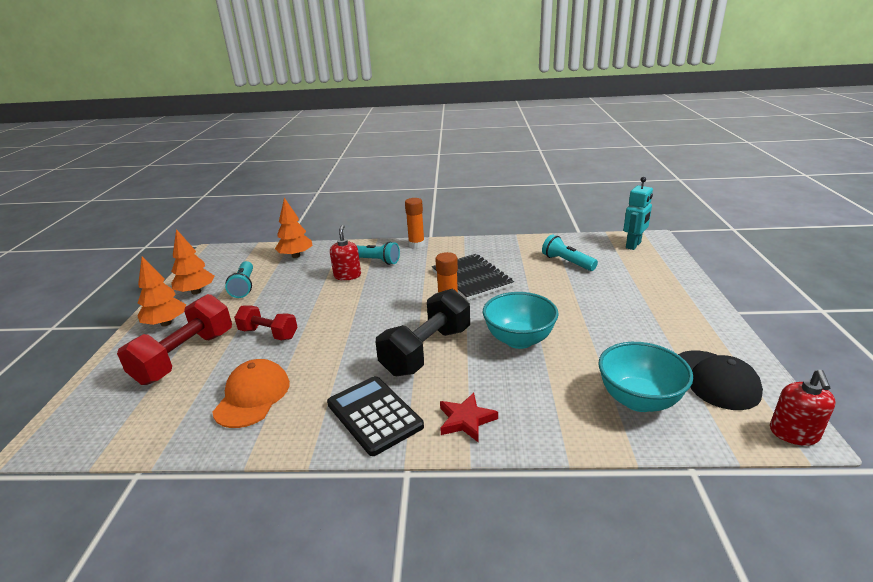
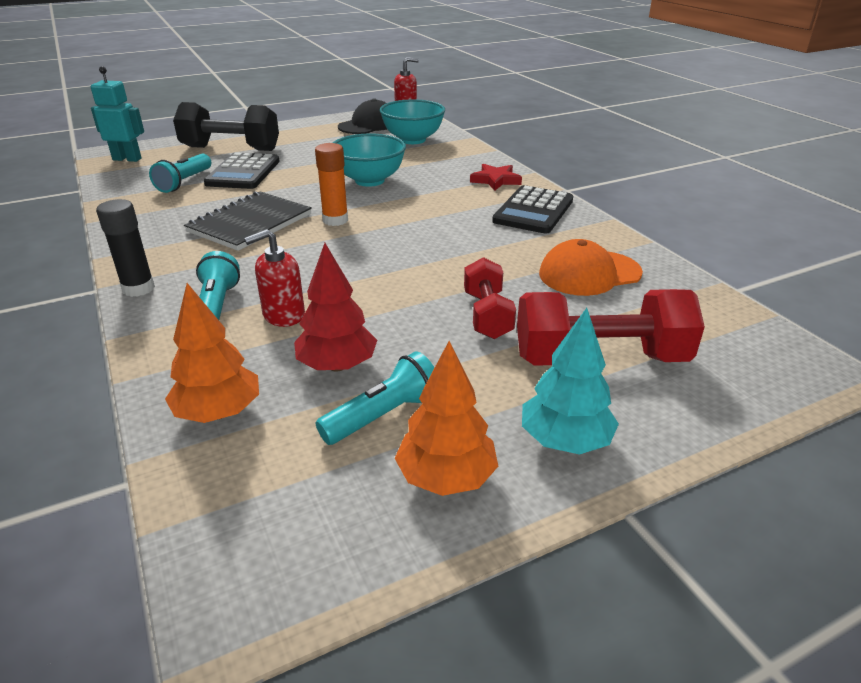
camera: 120 degrees left, 5 degrees up
(166, 323) = (565, 440): orange tree -> turquoise tree
(289, 282) = (337, 365): none -> red tree
(416, 244) = (138, 288): orange glue stick -> black glue stick
(427, 351) = (424, 212): black dumbbell -> black dumbbell (231, 149)
(576, 285) = (243, 172): none -> black calculator

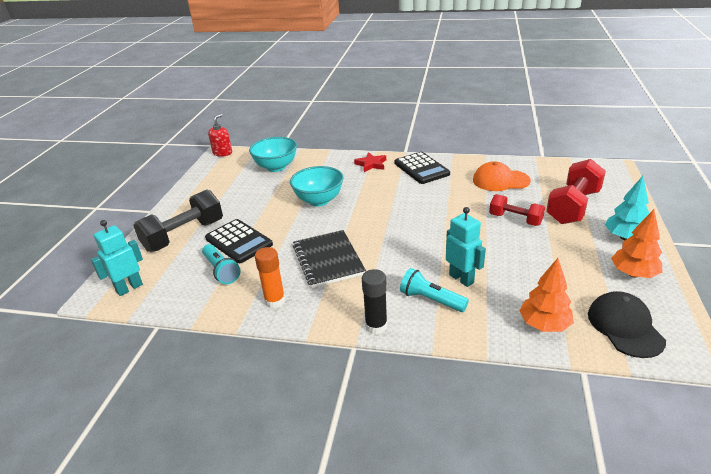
camera: 50 degrees left, 0 degrees up
(283, 315) = (461, 278): red soap dispenser -> turquoise robot
(335, 220) = (361, 229): orange glue stick -> orange glue stick (275, 301)
(337, 365) = (527, 276): red tree -> none
(368, 125) = (226, 173): black cap -> black cap (625, 327)
(384, 415) = (579, 275): turquoise flashlight -> none
(589, 273) = (500, 180): orange cap -> orange cap turned 75 degrees clockwise

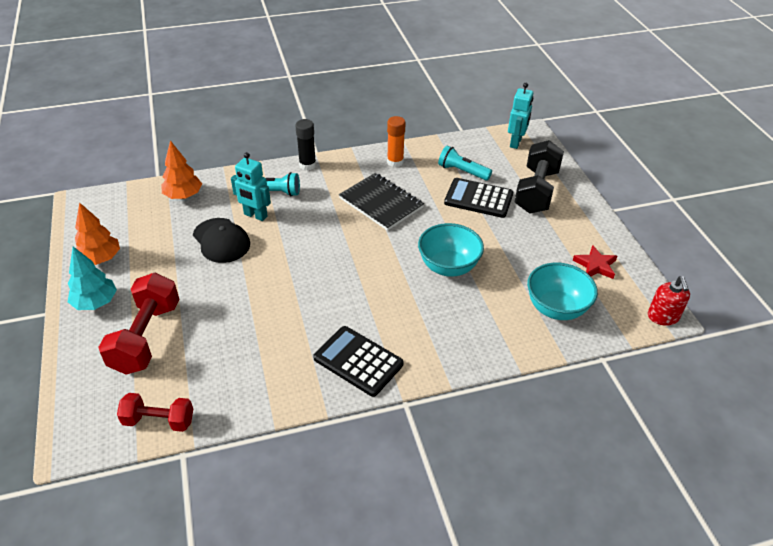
camera: 150 degrees right, 10 degrees up
(371, 164) = (433, 351): red star -> red star (595, 265)
(500, 180) = (241, 365): orange cap -> none
(515, 219) = (214, 297): red dumbbell -> red dumbbell (159, 421)
(625, 327) = (121, 209): black cap -> black cap (221, 240)

